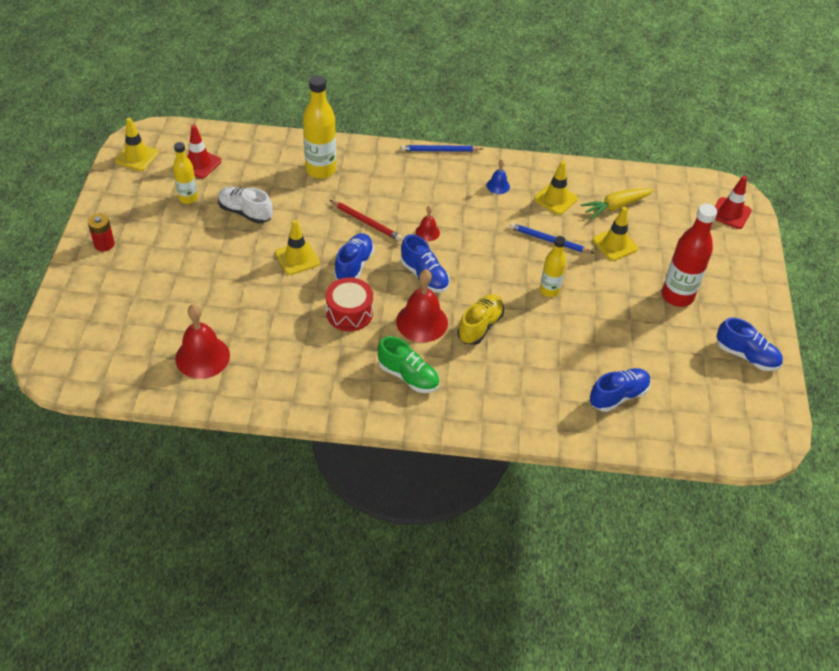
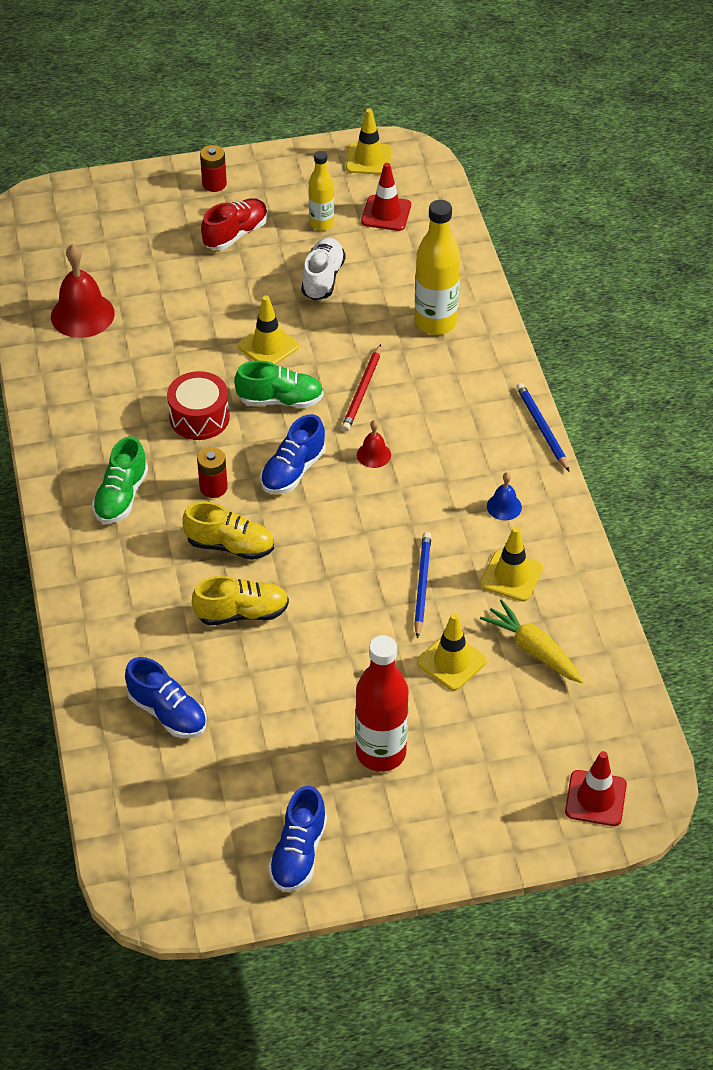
camera: 75 degrees right, 0 degrees up
(168, 246) = (235, 234): none -> red shoe
(354, 265) = (280, 400): blue shoe -> green shoe
(422, 322) = (213, 487): red bell -> red battery
(543, 335) = (242, 613): none -> yellow shoe
(549, 290) = (325, 604): yellow bottle -> none

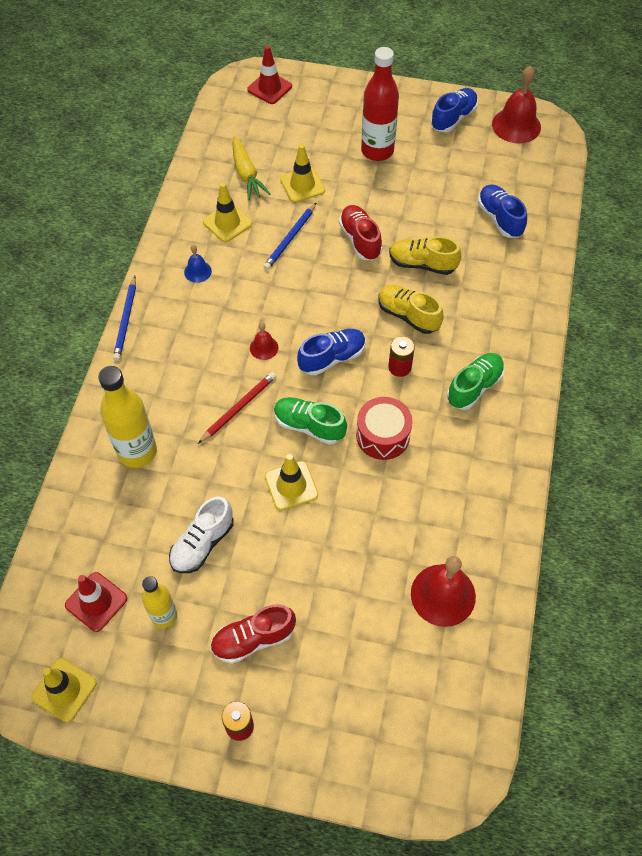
camera: 155 degrees left, 10 degrees up
(199, 877) = (516, 125): none -> red bell
(335, 615) = (360, 240): none -> red shoe

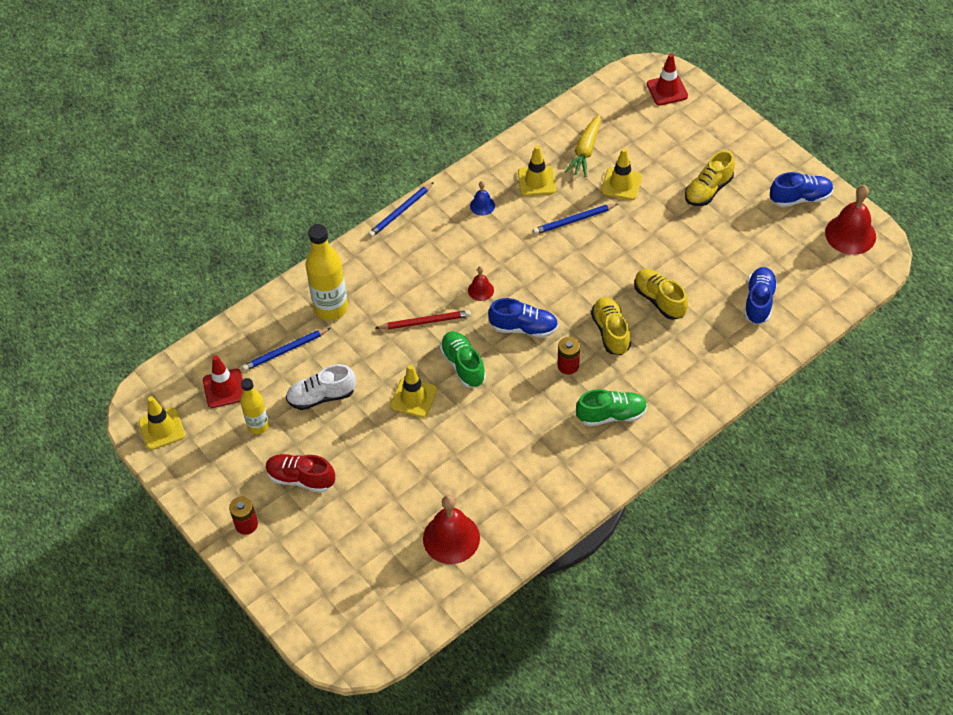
camera: 40 degrees right, 5 degrees down
(127, 522) = (285, 351): none -> blue pencil
(360, 240) = (627, 253): red shoe -> none
(377, 151) = (708, 190): red bottle -> yellow shoe
(383, 436) = (509, 406): red drum -> none

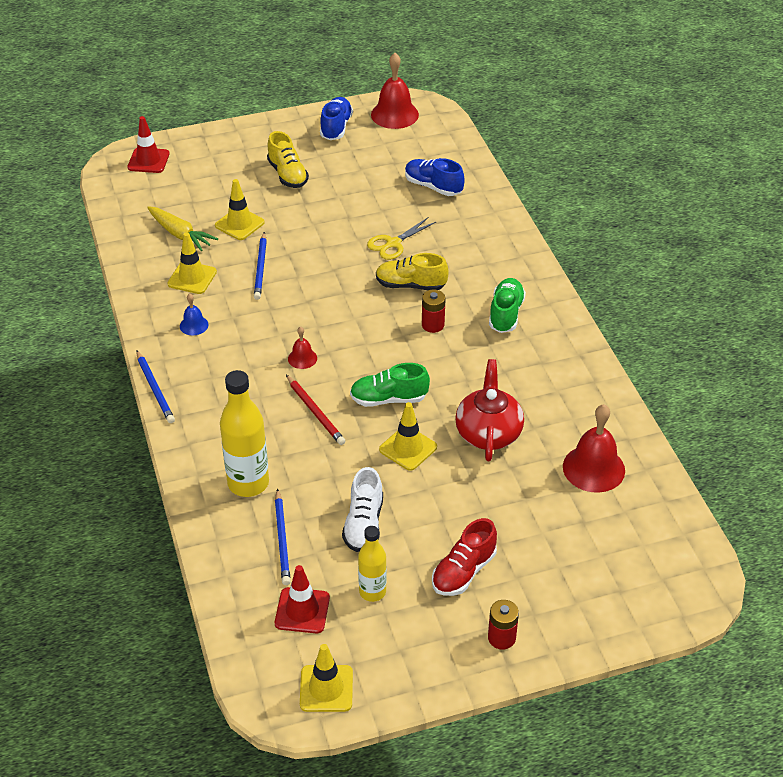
camera: 70 degrees left, 10 degrees down
(425, 321) = (315, 412): red pencil -> red pencil turned 135 degrees clockwise
(457, 448) = (488, 433): none -> red teapot
(524, 328) = (369, 341): blue shoe -> none
(659, 300) = (393, 243): yellow shoe -> yellow scissors

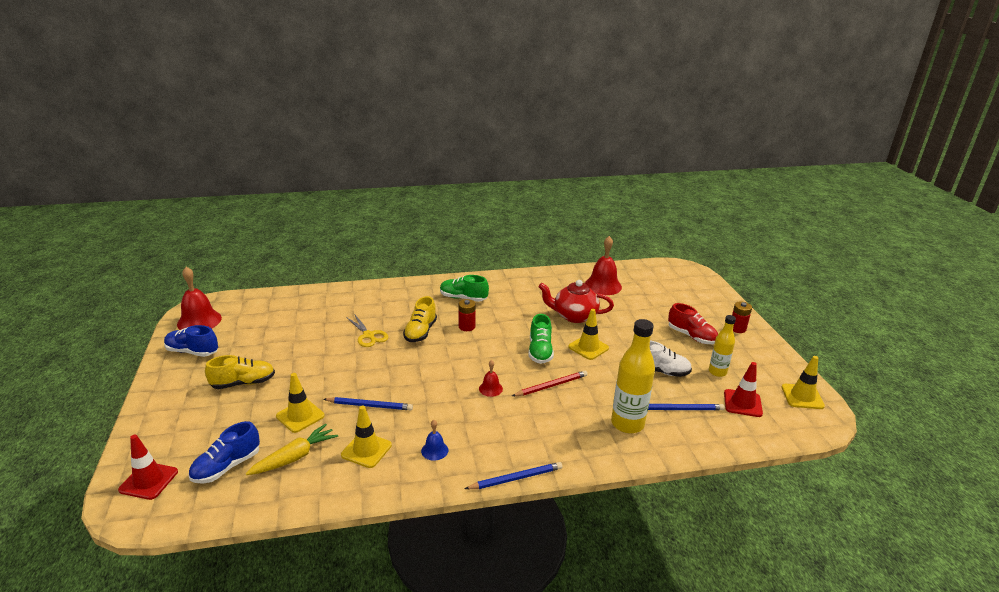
camera: 85 degrees left, 15 degrees down
(433, 186) = (308, 312): blue shoe -> blue shoe (227, 467)

